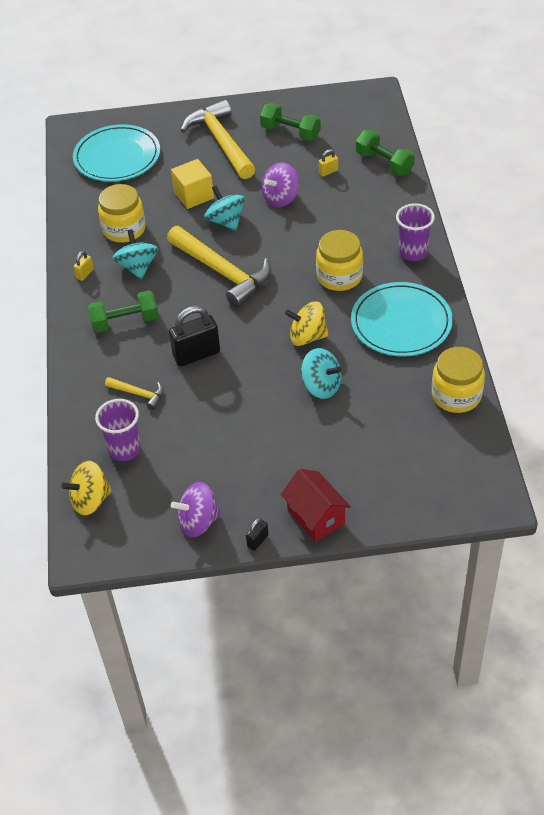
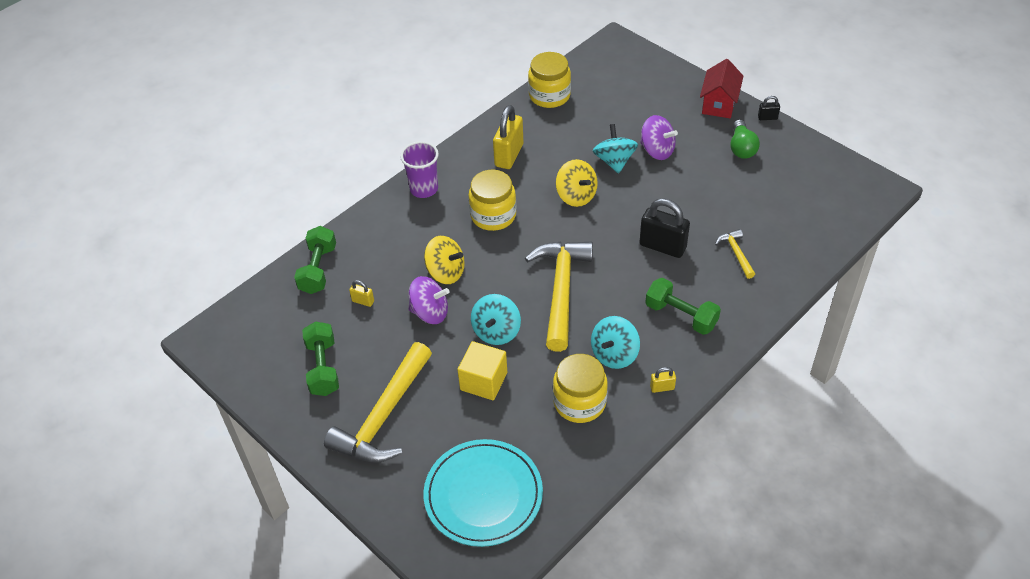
camera: 130 degrees left, 0 degrees up
(90, 500) = (845, 213): yellow spinning top -> yellow spinning top (446, 272)
(124, 449) = (788, 226): purple cup -> none
(198, 521) = (790, 151): purple spinning top -> purple spinning top (657, 150)
(242, 488) = (741, 148): none -> green light bulb
(401, 323) = (509, 155): turquoise plate -> yellow padlock

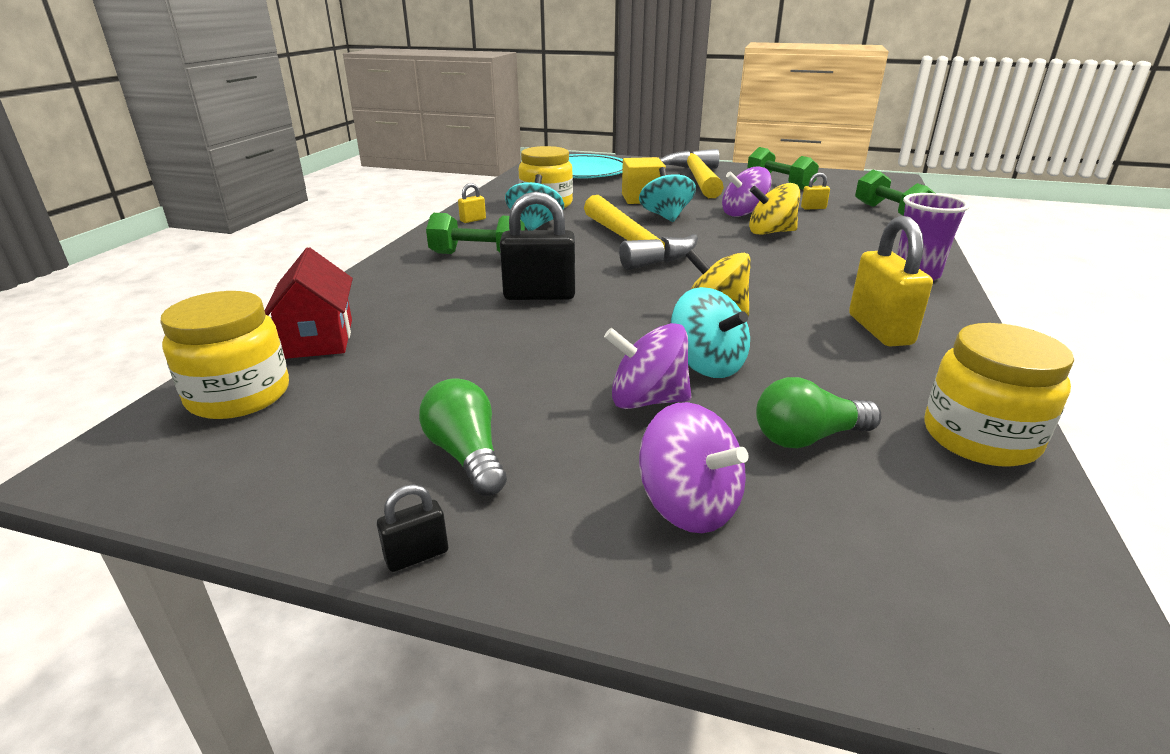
camera: 150 degrees right, 20 degrees down
(493, 215) = (793, 274): yellow jar -> yellow jar (239, 395)
(610, 115) = (808, 437): none -> green light bulb
(675, 106) = (689, 505): none -> purple spinning top
(719, 104) = (576, 552): red house -> red house (319, 338)
(736, 253) = (425, 311): yellow hammer -> none

